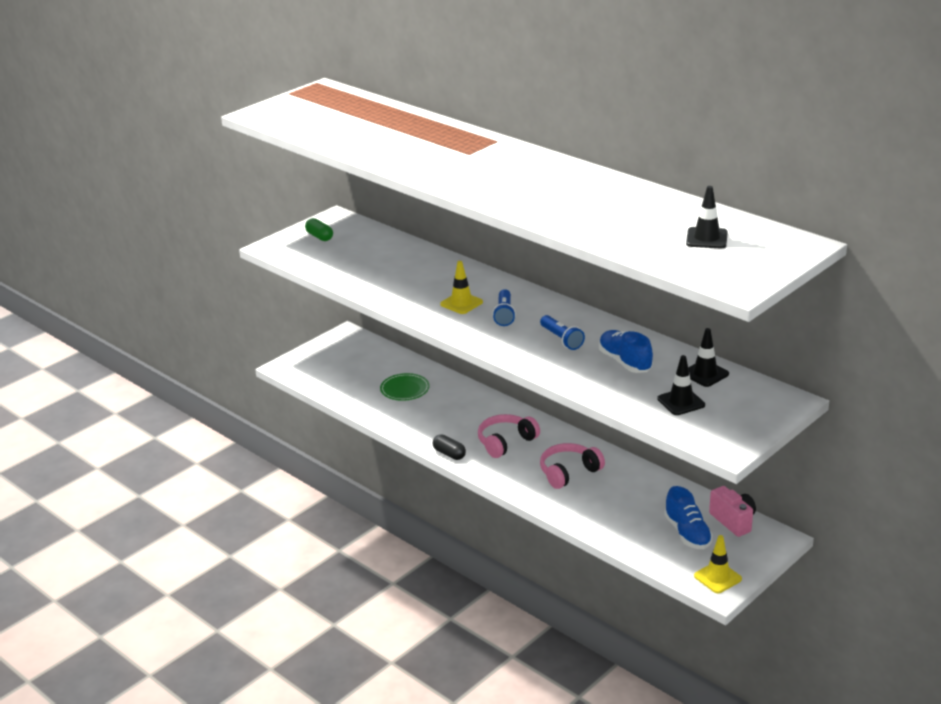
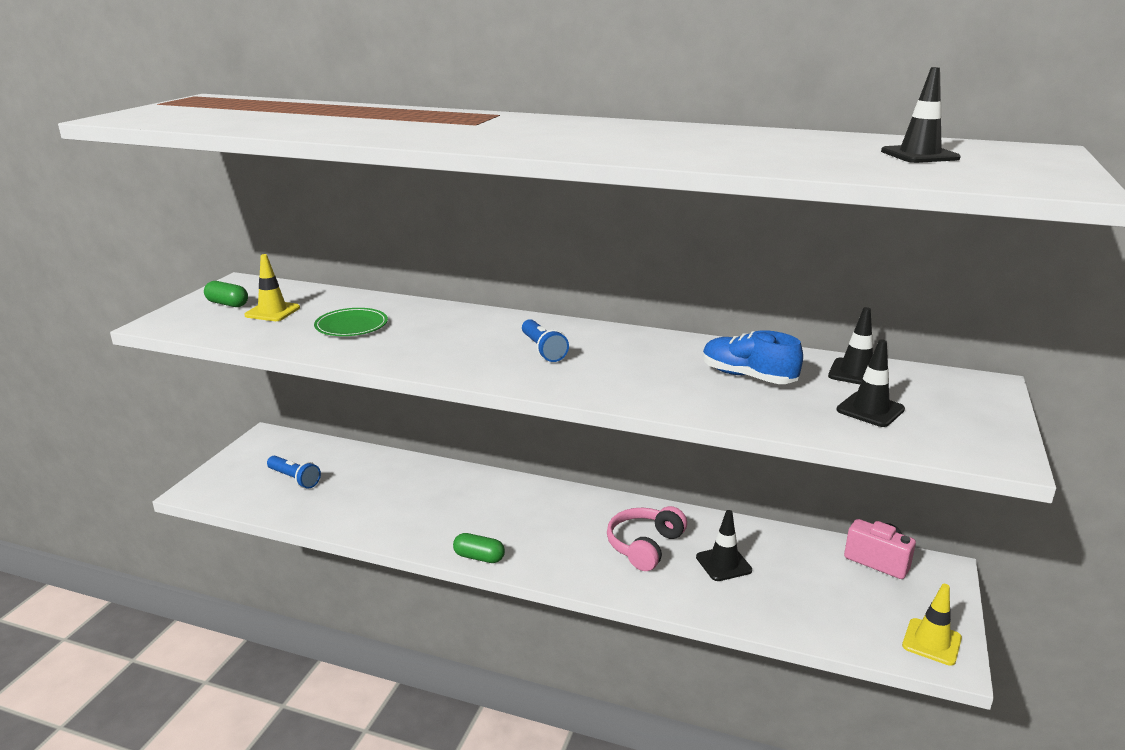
camera: 25 degrees left, 5 degrees down
(405, 389) = (374, 487): green plate -> green plate (351, 326)
(449, 454) = (479, 557): black capsule -> green capsule
(461, 303) = (475, 346): yellow traffic cone -> yellow traffic cone (272, 311)
(506, 442) = (542, 525): pink headphones -> none
(561, 339) = (642, 365): blue flashlight -> blue flashlight (294, 479)
(616, 497) = (723, 564): none -> black traffic cone
(687, 533) = (843, 590): blue shoe -> none

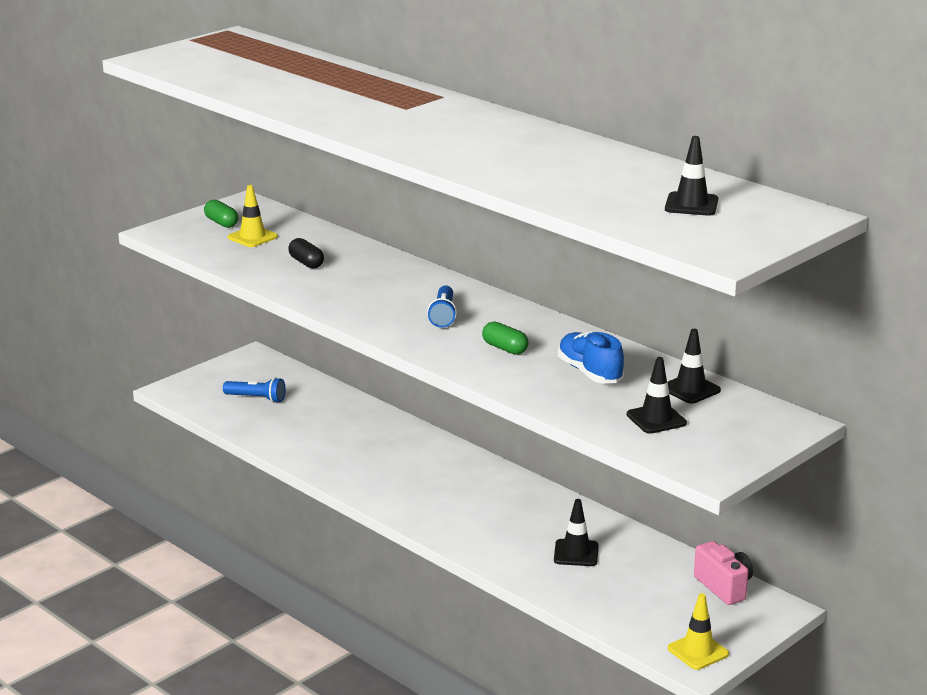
camera: 25 degrees right, 0 degrees up
(294, 479) = (256, 398): blue flashlight -> blue flashlight turned 45 degrees counterclockwise
(351, 326) = (306, 263): green plate -> black capsule
(479, 557) = (368, 496): green capsule -> green capsule (505, 348)
(644, 546) = (518, 523): pink headphones -> none

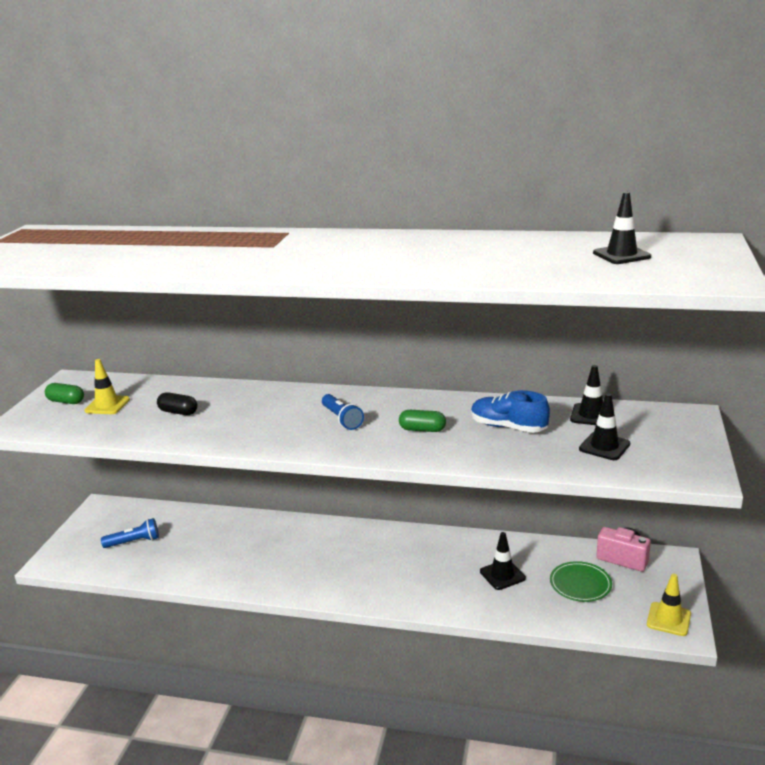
camera: 30 degrees left, 0 degrees up
(646, 590) = (580, 584): none -> green plate

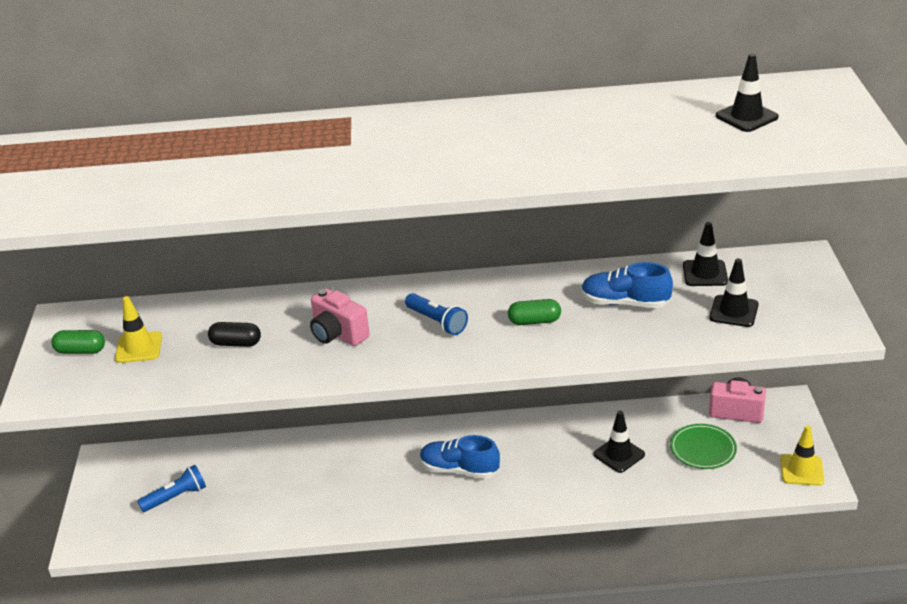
camera: 15 degrees left, 10 degrees up
(258, 417) = (338, 334): none -> pink camera
(361, 562) = (459, 469): none -> blue shoe

